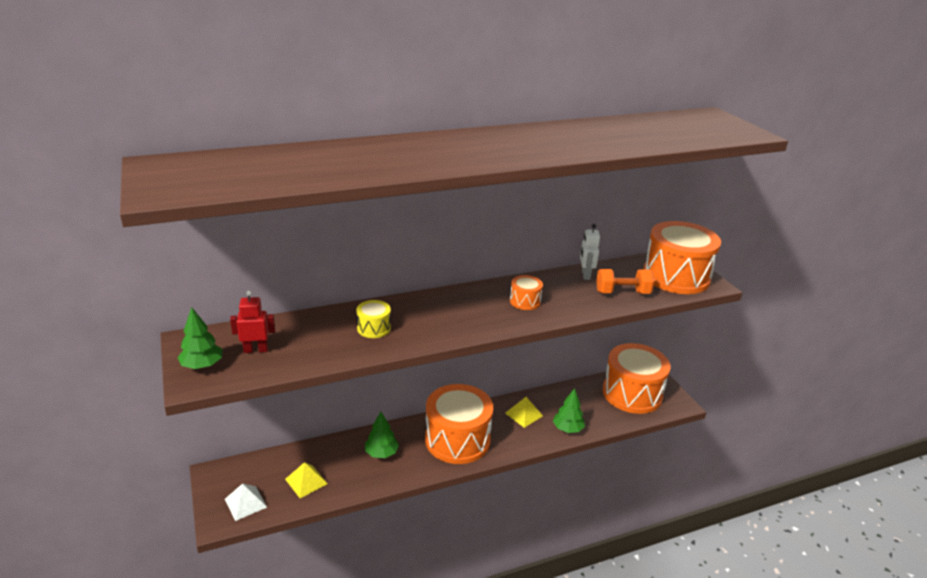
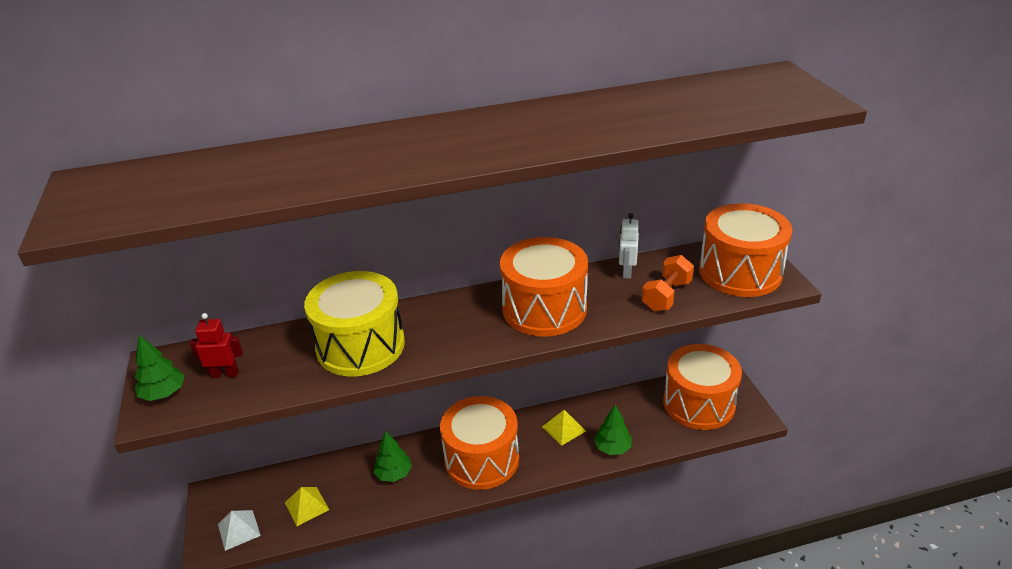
camera: 10 degrees right, 5 degrees up
(374, 328) = (360, 346): yellow drum -> yellow drum, size x2.30
(525, 301) = (544, 309): orange drum -> orange drum, size x2.30
(622, 293) = (666, 296): orange dumbbell -> orange dumbbell turned 60 degrees counterclockwise

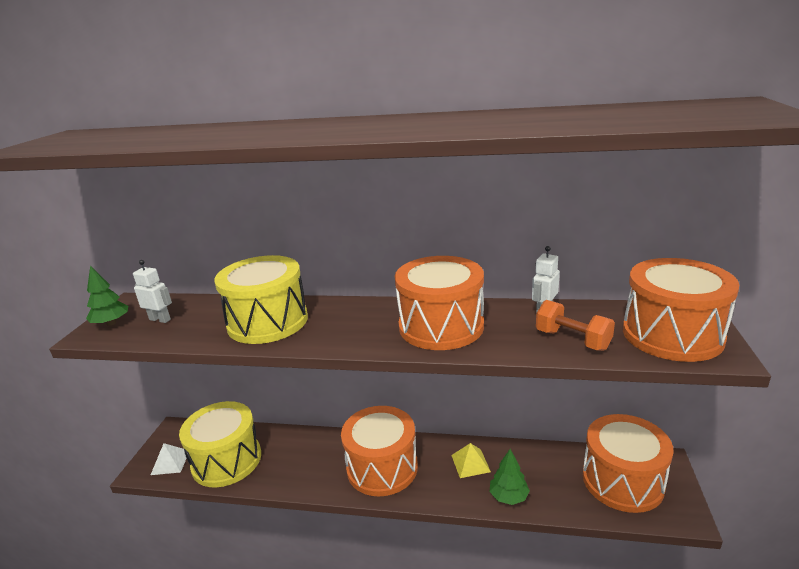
camera: 25 degrees right, 10 degrees down
(225, 374) = (160, 319): red robot -> white robot
(307, 506) = (226, 460): yellow pyramid -> yellow drum
(394, 474) = (305, 456): green tree -> none
(666, 296) = (572, 340): orange dumbbell -> orange dumbbell turned 75 degrees clockwise

